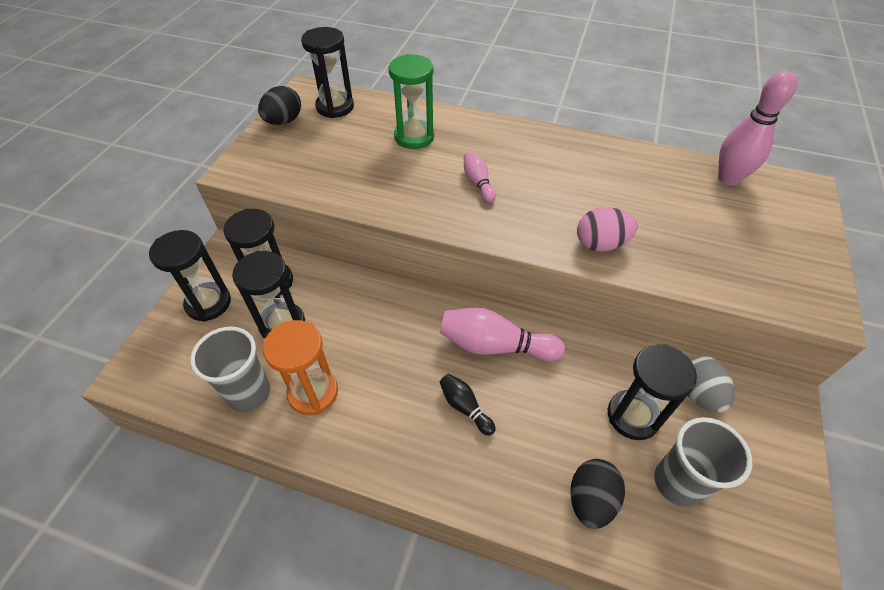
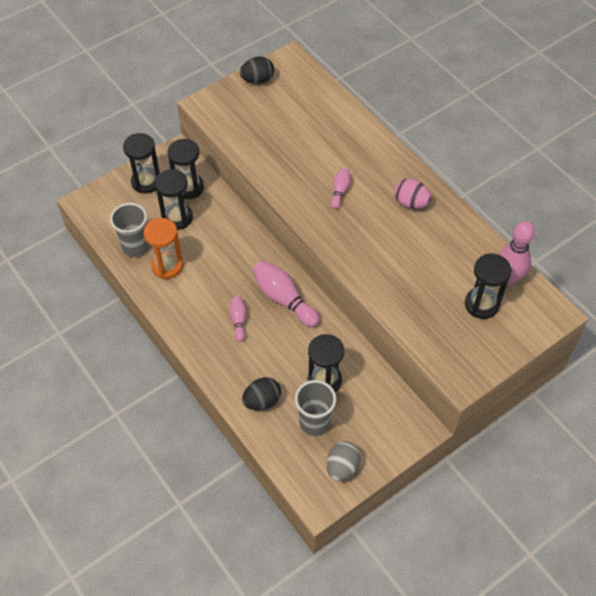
camera: 35 degrees right, 5 degrees up
(335, 107) = (298, 84): black hourglass -> black hourglass (481, 304)
(414, 137) = (330, 135): green hourglass -> none
(465, 407) = (238, 320): black bowling pin -> pink bowling pin
(600, 244) = (373, 271): pink egg -> pink egg (410, 203)
(698, 393) = (374, 393): grey egg -> grey egg (342, 467)

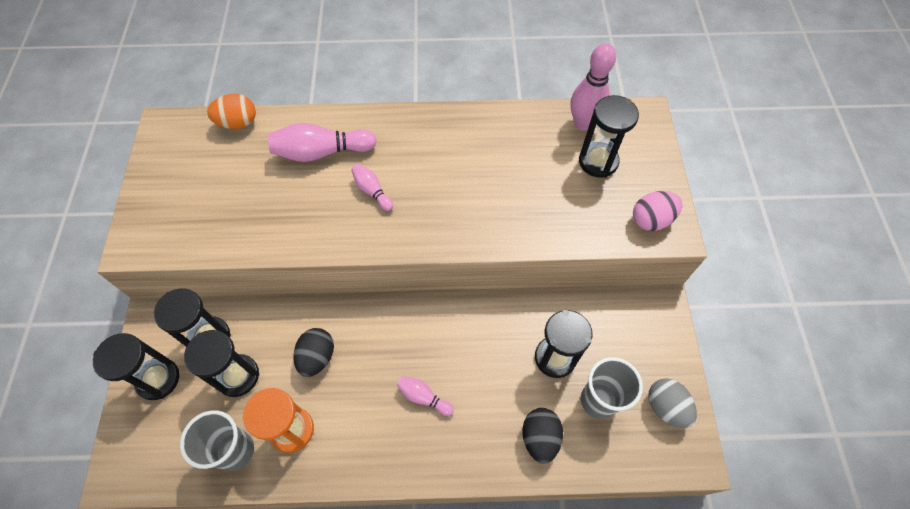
camera: 55 degrees left, 5 degrees up
(257, 80) = (157, 172): black egg -> black egg (317, 357)
(284, 299) = (431, 333): pink bowling pin -> pink bowling pin (321, 152)
(326, 91) = (238, 123): none -> orange egg
(410, 203) = (438, 142): pink egg -> pink egg (651, 220)

